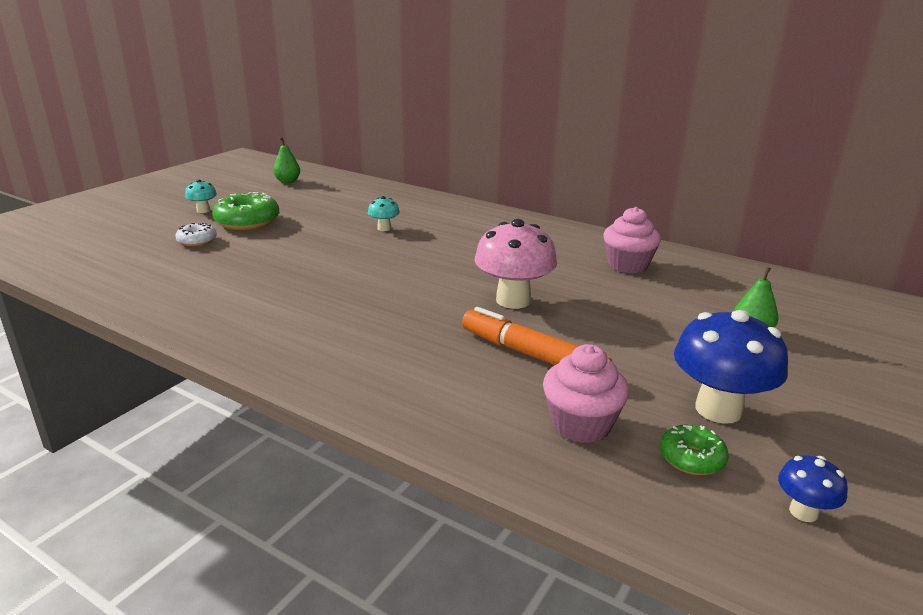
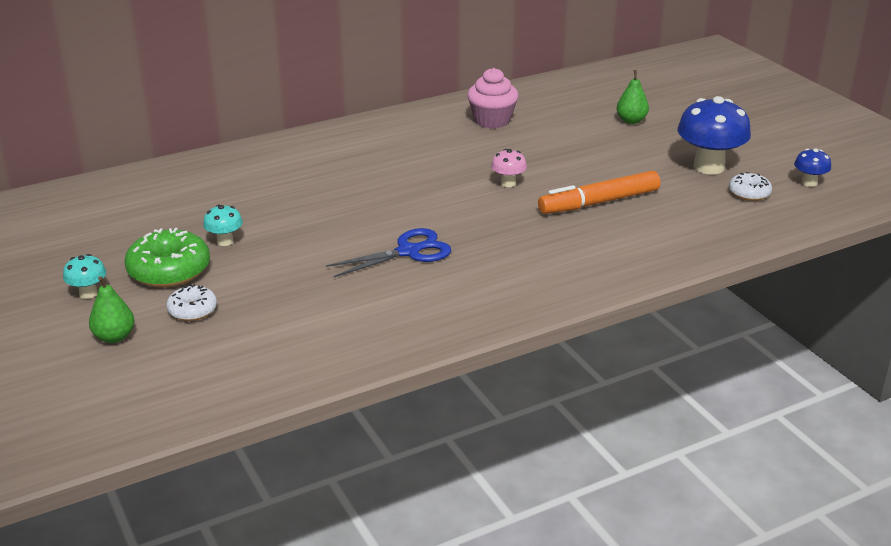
camera: 60 degrees left, 5 degrees up
(288, 181) = (53, 221): green pear -> green pear (114, 337)
(339, 288) = (408, 252): none -> blue scissors
(384, 228) = (287, 198): turquoise mushroom -> turquoise mushroom (225, 241)
(513, 300) = (508, 183): pink mushroom -> pink mushroom, size x0.49
(581, 425) = (694, 213): pink cupcake -> none
(691, 458) = (749, 193): green donut -> white donut

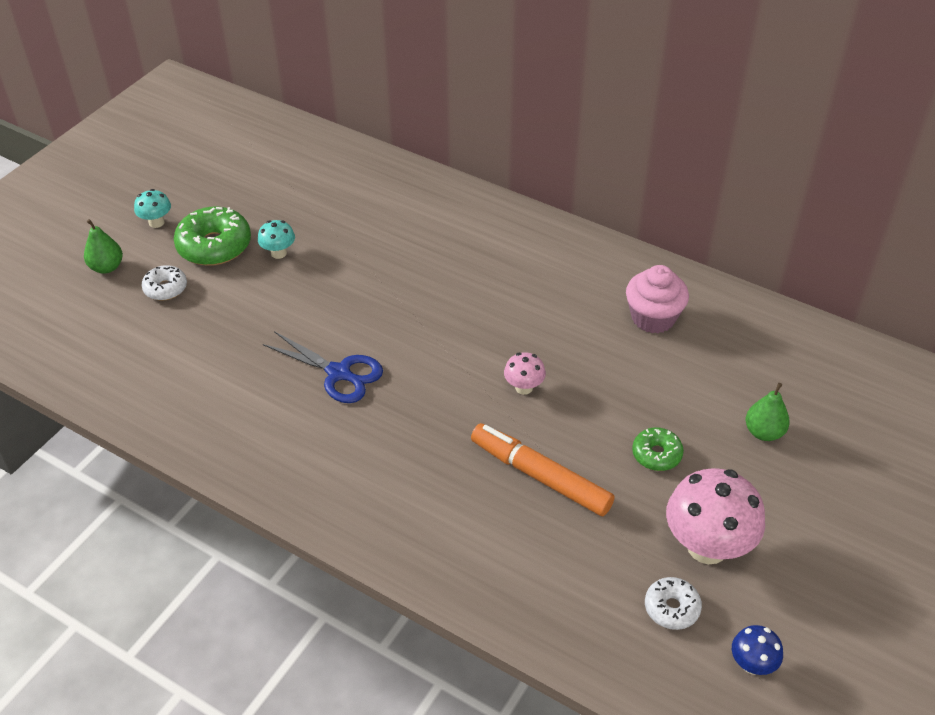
camera: 60 degrees right, 15 degrees up
(617, 158) = (656, 454): none -> green donut
(709, 167) = (707, 546): blue mushroom -> pink mushroom

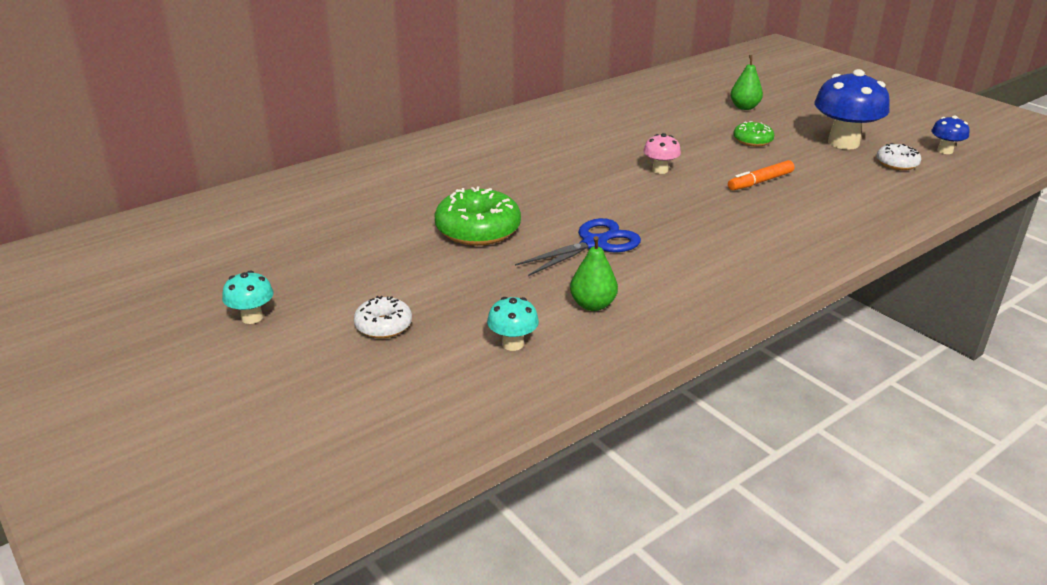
camera: 70 degrees left, 15 degrees down
(107, 267) = (302, 365): green pear -> green pear (592, 305)
(214, 246) = (338, 284): green donut -> green donut (478, 230)
(278, 253) = (389, 248): turquoise mushroom -> turquoise mushroom (512, 344)
(540, 476) = (760, 182): orange marker -> orange marker, size x0.61
(653, 318) = (611, 115): pink cupcake -> none
(707, 546) = (843, 143): pink mushroom -> blue mushroom

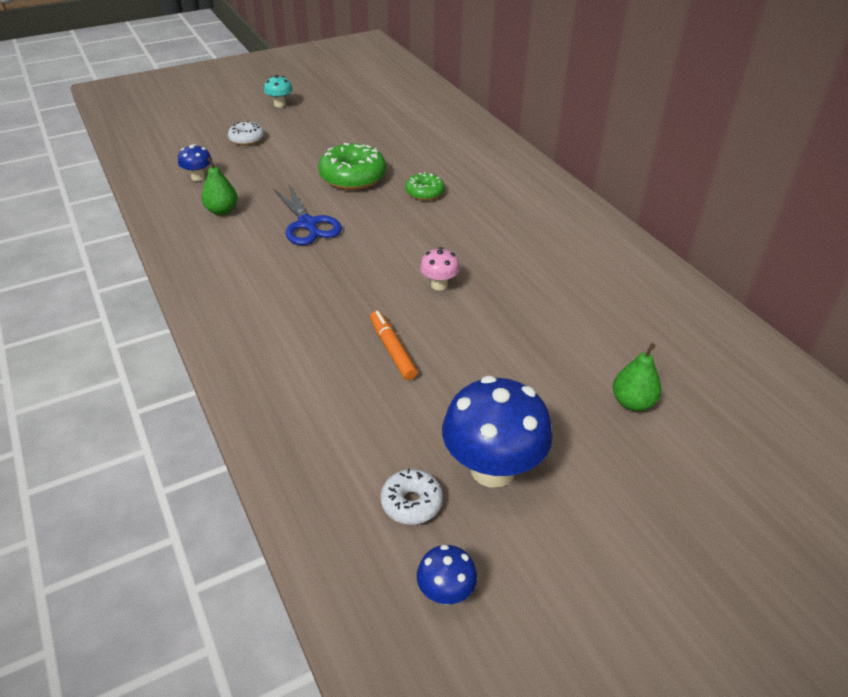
camera: 100 degrees right, 10 degrees up
(512, 344) = (198, 177): turquoise mushroom -> blue mushroom
(752, 140) = (510, 377): green donut -> green donut (424, 192)

